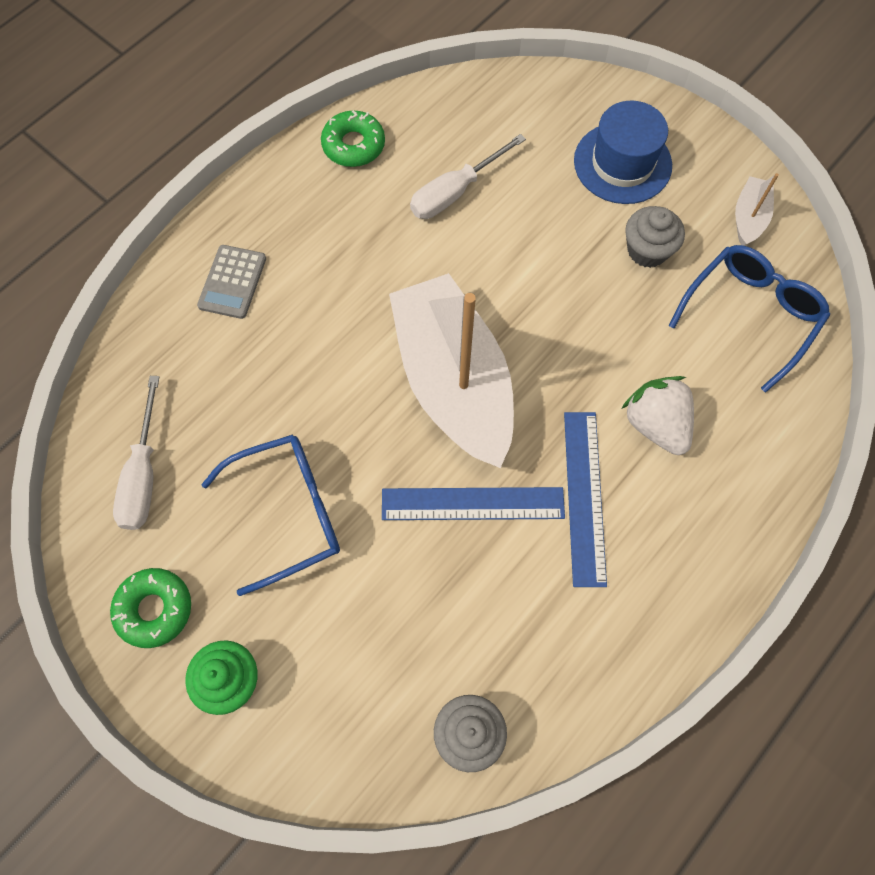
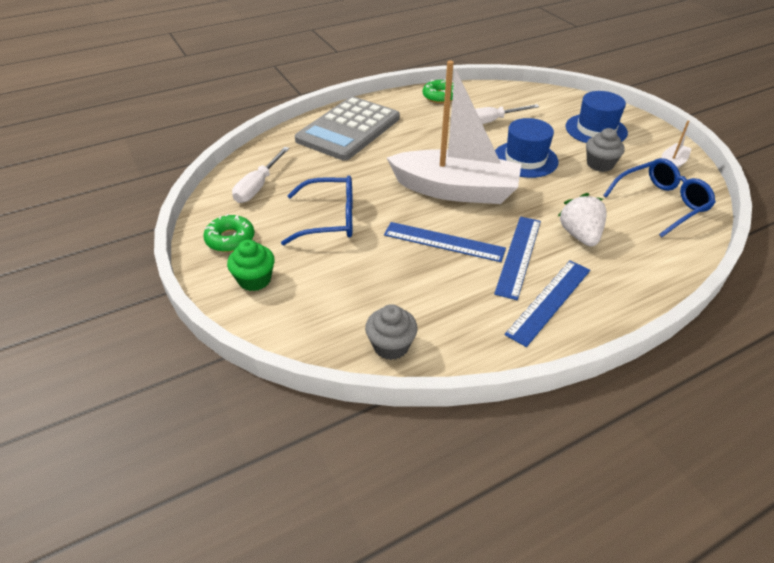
camera: 20 degrees right, 25 degrees down
(232, 282) = (348, 129): grey calculator -> grey calculator, size x2.24
(453, 382) = (455, 190): white boat -> white boat turned 105 degrees clockwise
(535, 272) = (525, 159): none -> blue hat
(648, 573) = (549, 301): none -> blue ruler

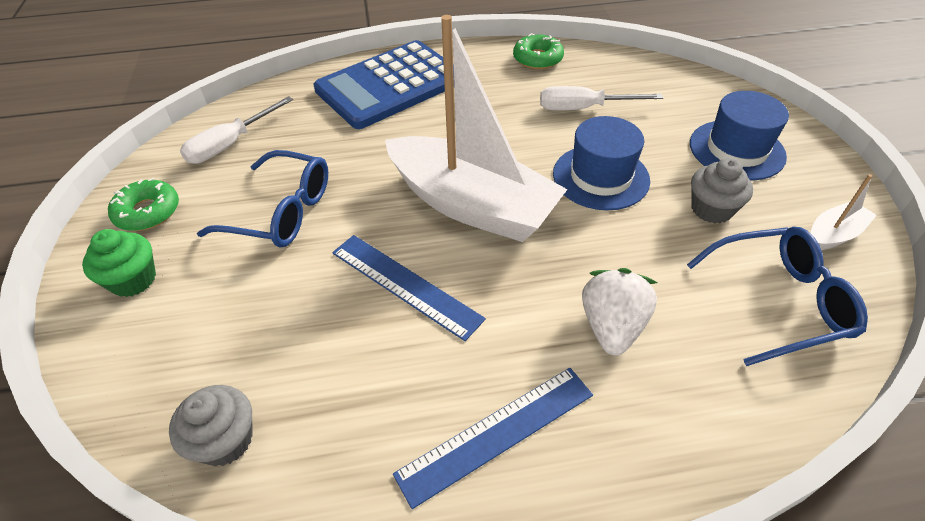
camera: 20 degrees right, 5 degrees up
(348, 129) = (390, 85): grey calculator -> blue calculator
(518, 256) = (497, 337): blue ruler -> none

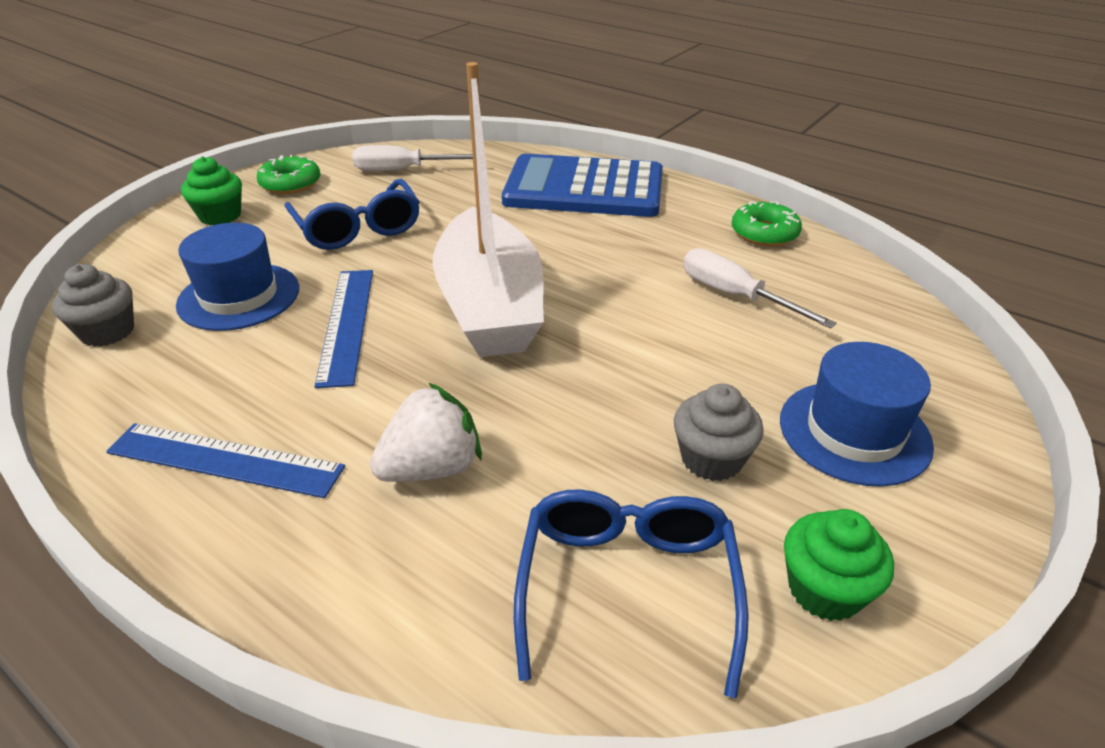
camera: 45 degrees right, 10 degrees down
(600, 177) = (643, 357): blue hat -> blue hat (239, 296)
(779, 301) = (627, 586): blue glasses -> blue glasses turned 120 degrees counterclockwise
(833, 235) = (824, 590): white boat -> green cupcake

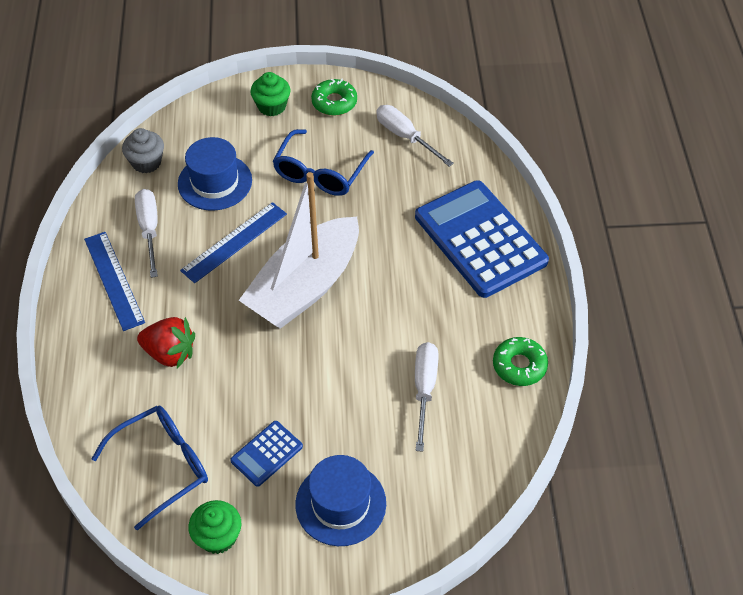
camera: 50 degrees right, 15 degrees up
(207, 382) = (149, 230): none -> white screwdriver
(431, 468) = (170, 353): white strawberry -> red strawberry
(711, 459) = (266, 453): grey cupcake -> blue calculator

